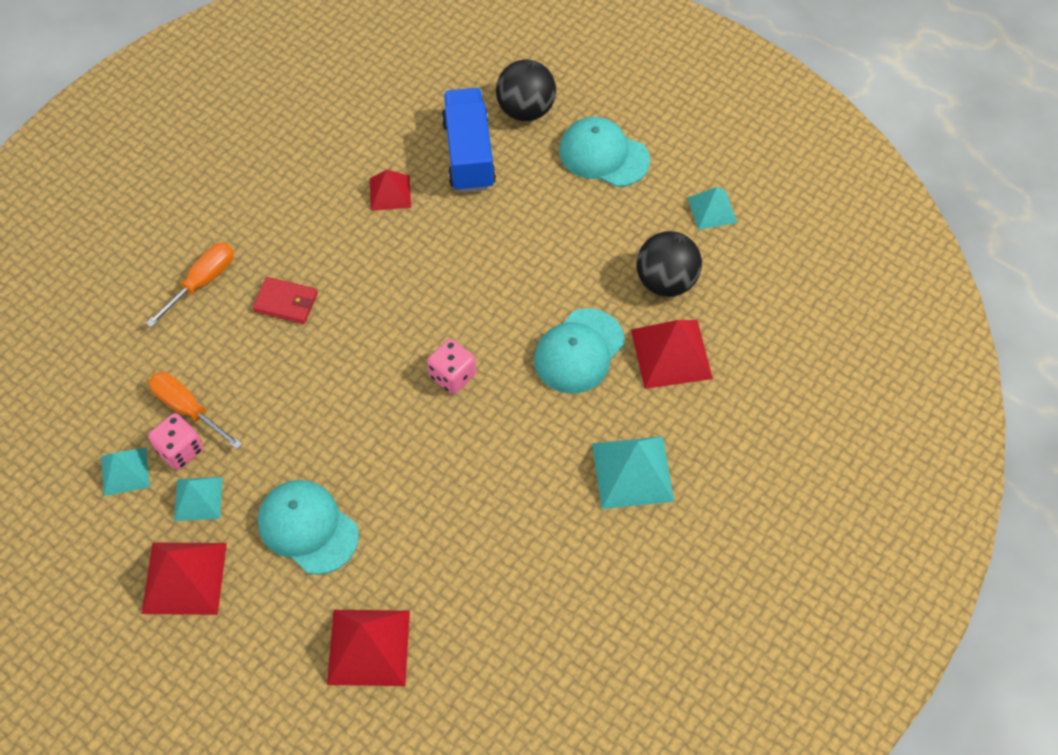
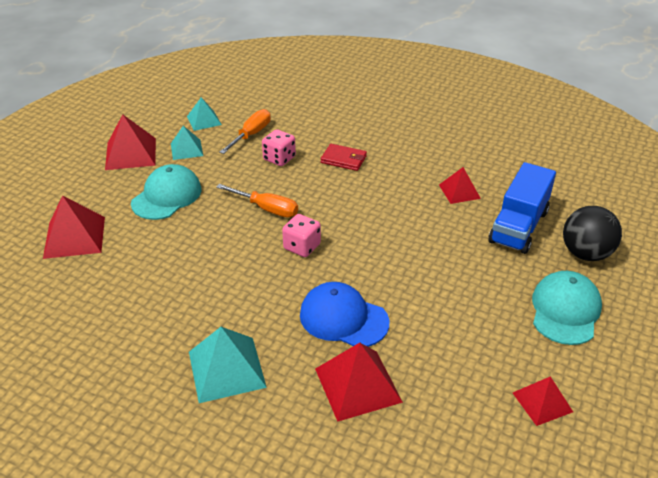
camera: 80 degrees right, 20 degrees down
(180, 450) = (221, 137): pink dice -> pink dice (279, 158)
(202, 282) = (348, 124): orange screwdriver -> orange screwdriver (266, 209)
(286, 302) = (343, 159): red wallet -> red wallet turned 75 degrees counterclockwise
(468, 154) = (518, 226): blue truck -> blue truck turned 135 degrees clockwise
(579, 351) = (343, 318): turquoise cap -> blue cap
(666, 281) = (439, 372): black ball -> none
(712, 210) = (542, 402): turquoise pyramid -> red pyramid

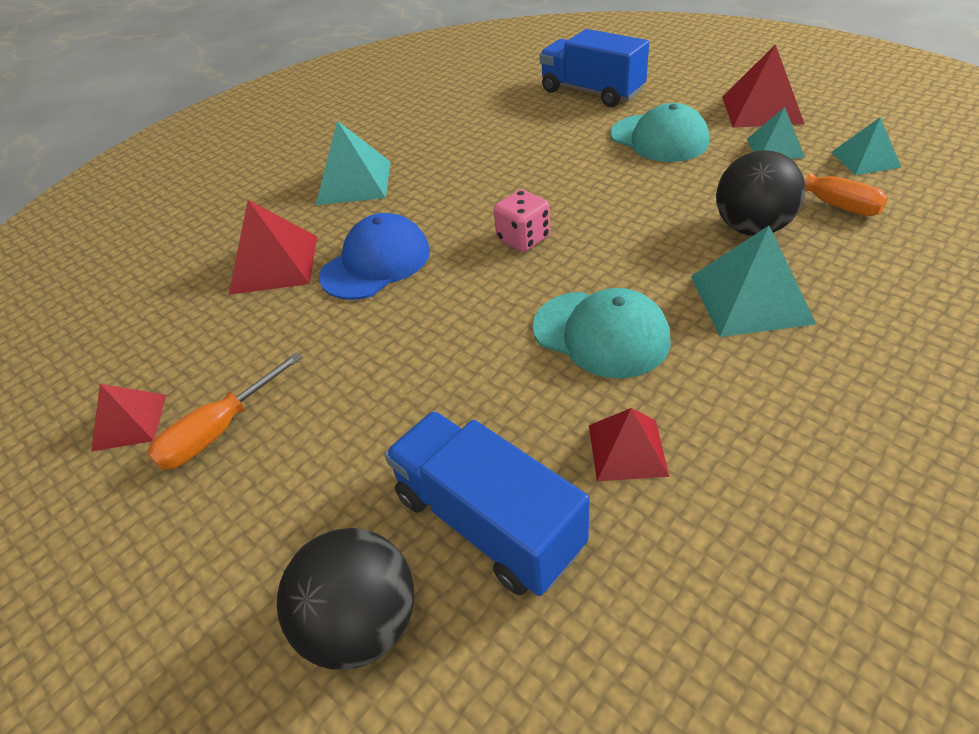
camera: 110 degrees right, 5 degrees up
(74, 237) = (591, 92): red pyramid -> blue truck
(266, 209) = (616, 212): orange screwdriver -> orange screwdriver (219, 430)
(279, 158) = (751, 228): pink dice -> black ball
(343, 159) = (750, 299): red wallet -> turquoise pyramid
(565, 310) = (249, 516): turquoise cap -> turquoise cap (601, 334)

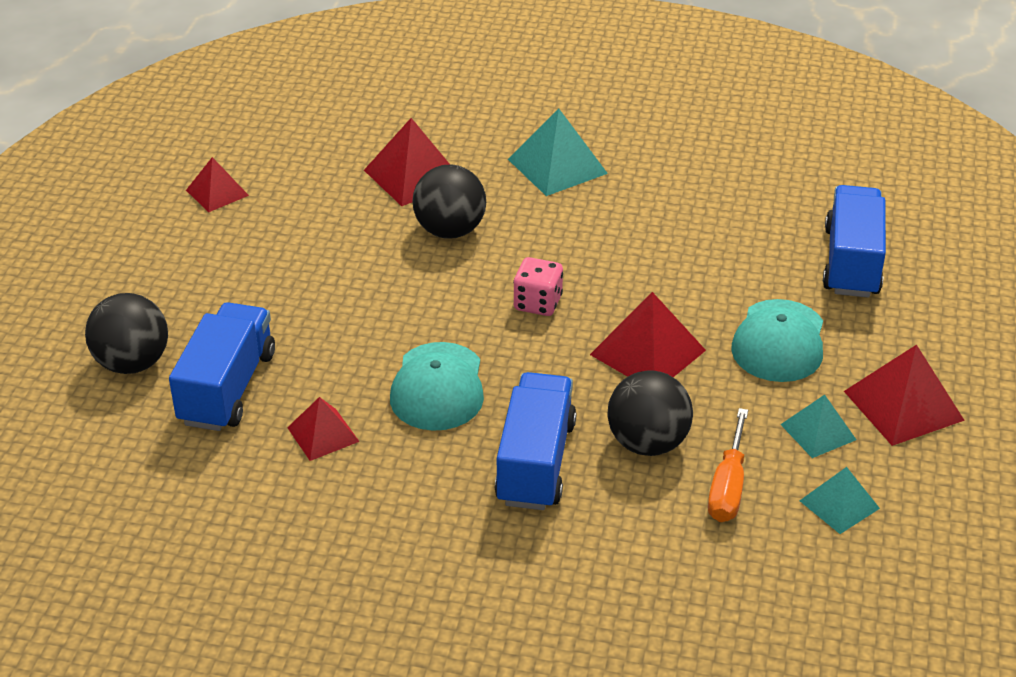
camera: 55 degrees right, 5 degrees down
(219, 430) = (233, 236): orange screwdriver -> none
(376, 263) = (450, 230): blue cap -> black ball
(631, 198) = (647, 352): none -> red pyramid
(750, 299) = (535, 462): turquoise pyramid -> blue truck

